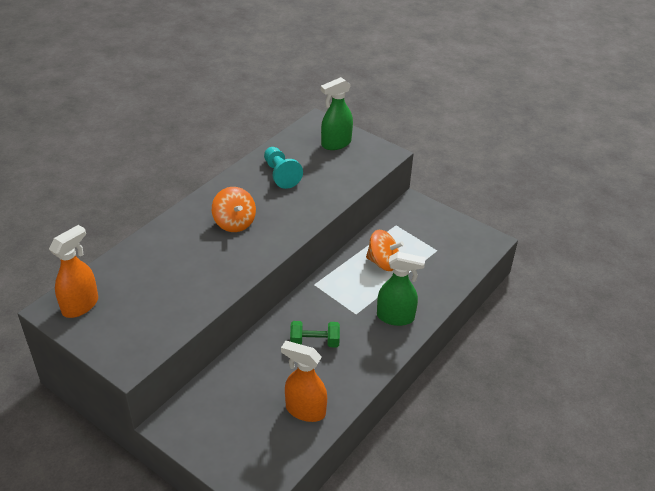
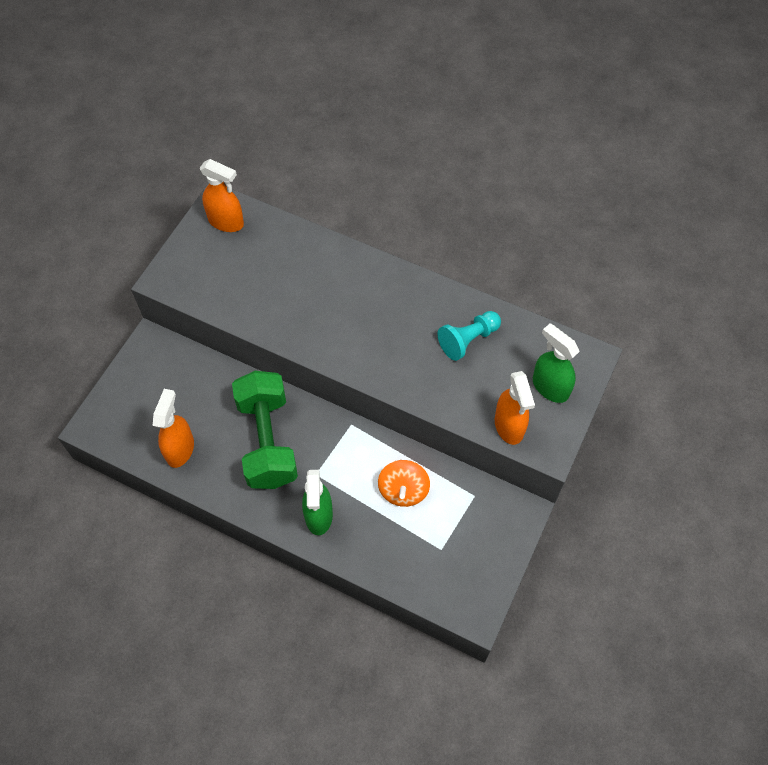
camera: 80 degrees right, 20 degrees up
(234, 223) = (371, 314): orange spinning top -> none
(314, 342) = (267, 441): green dumbbell -> green dumbbell, size x2.10
(363, 168) = (509, 426): none -> orange spray bottle

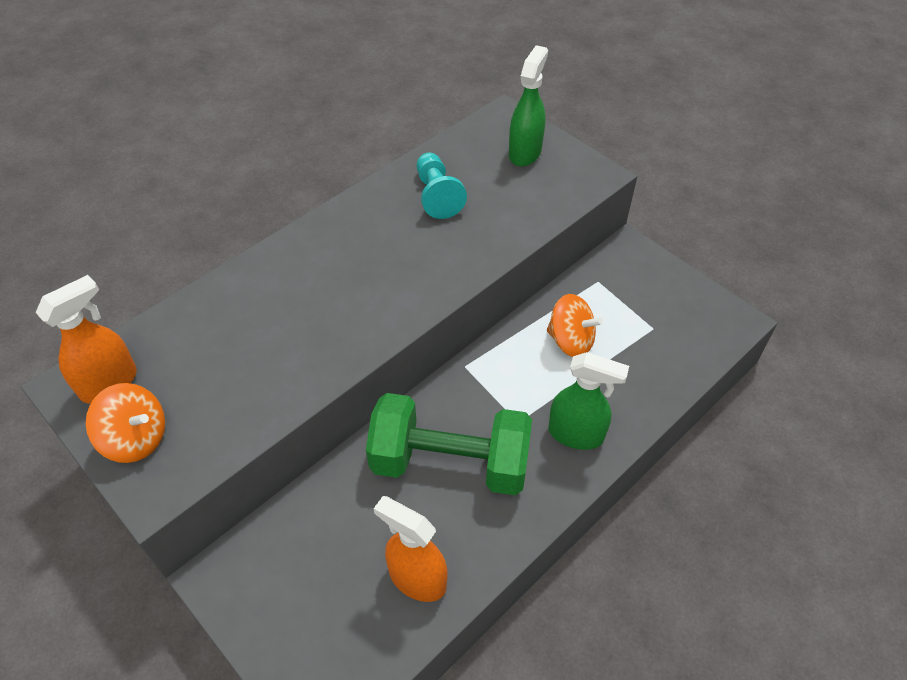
camera: 70 degrees left, 10 degrees down
(193, 254) = (136, 438): none -> orange spinning top
(509, 426) = (558, 195): orange spray bottle -> none
(550, 387) = (525, 152): green spray bottle -> green spray bottle turned 135 degrees clockwise

